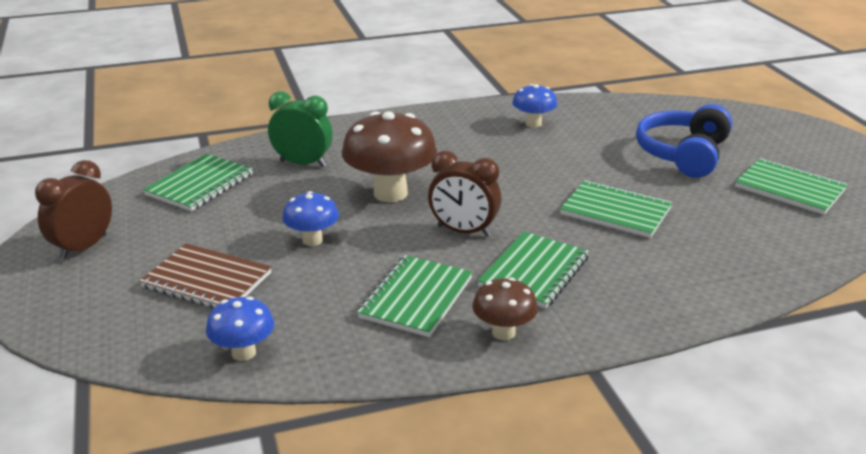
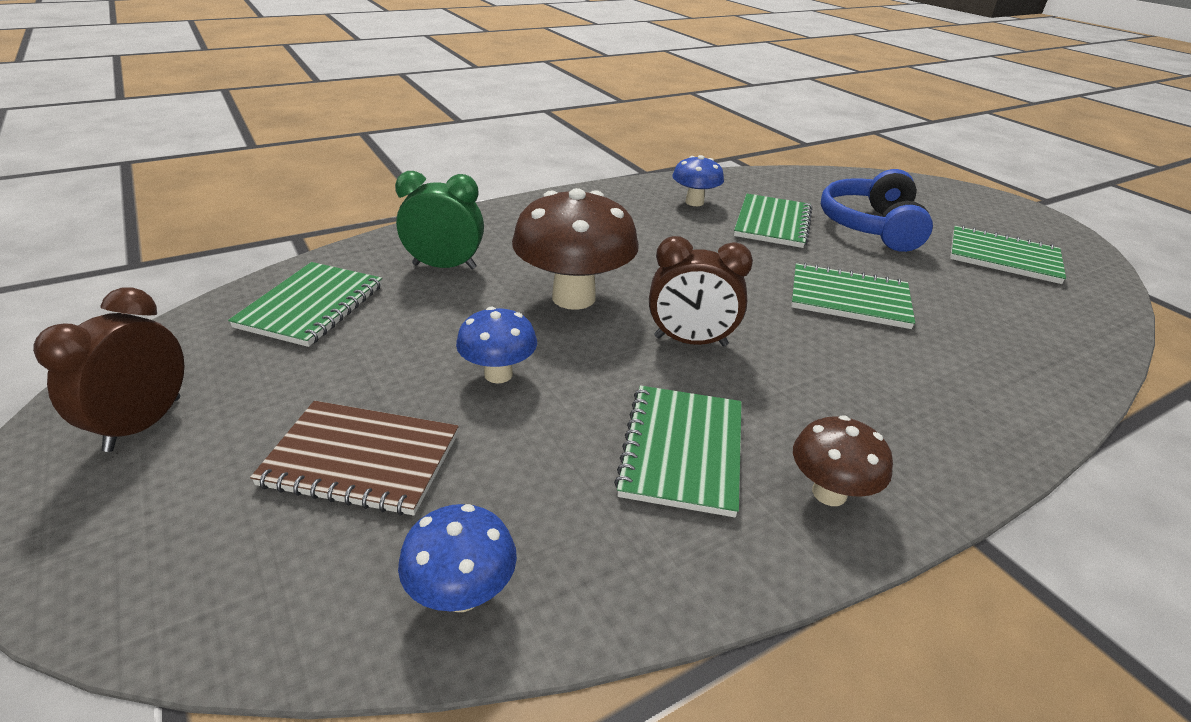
camera: 15 degrees left, 5 degrees up
(534, 272) = (810, 391): green notebook -> green notebook (772, 223)

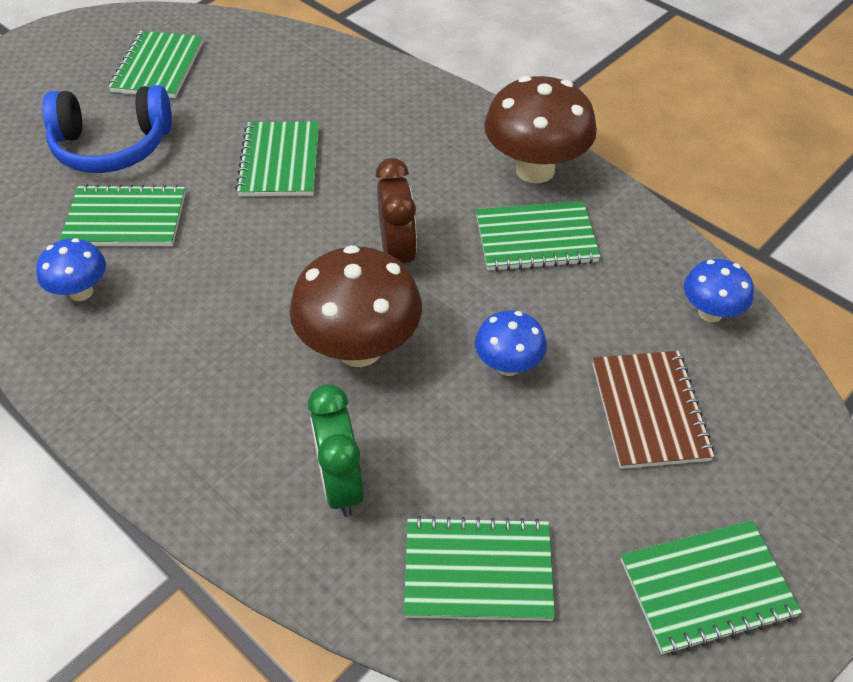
camera: 105 degrees left, 15 degrees up
(144, 424) = (707, 588): brown clock -> green notebook
(829, 493) = (535, 170): brown mushroom -> brown mushroom, size x1.82

